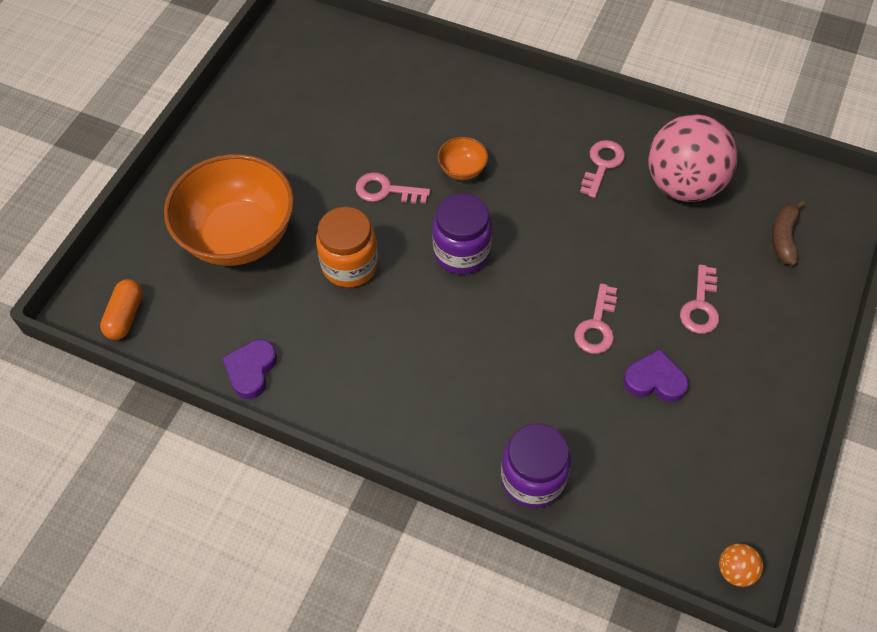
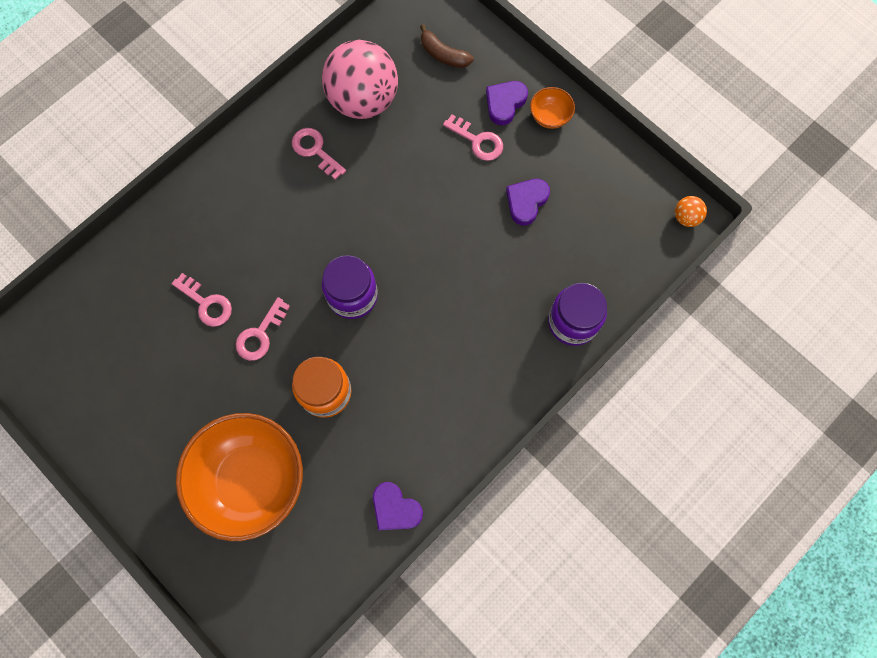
camera: 70 degrees left, 15 degrees up
(125, 316) = (294, 607): orange capsule -> none
(462, 169) = (267, 262): orange bowl -> orange bowl (550, 116)
(597, 326) = (464, 222): pink key -> pink key (207, 303)
(763, 317) = (505, 103): none -> purple heart

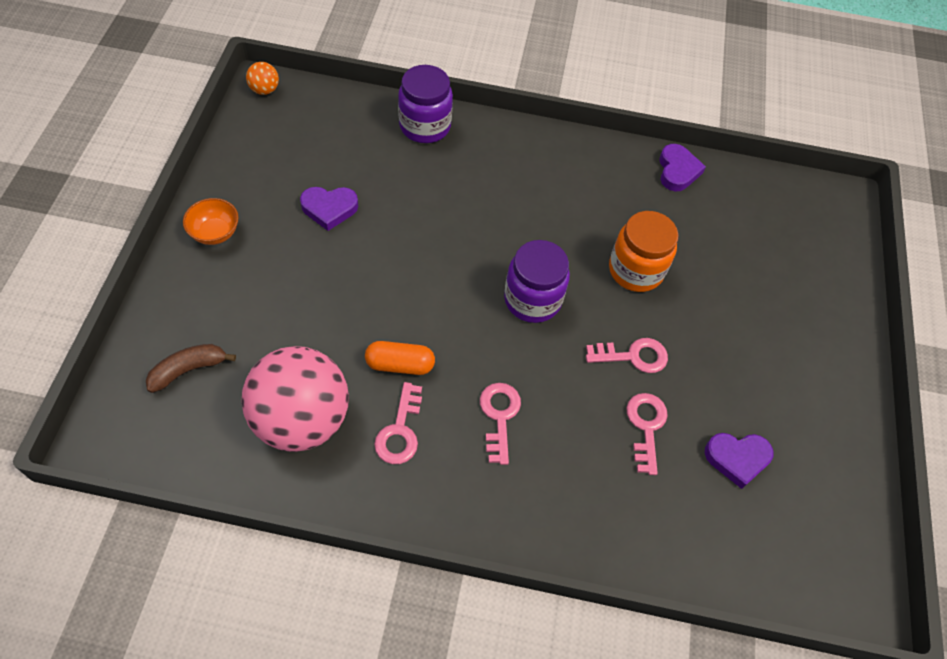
camera: 130 degrees left, 15 degrees down
(251, 480) = (754, 283): orange bowl -> none
(362, 177) = (400, 364): none -> orange capsule
(443, 54) = (188, 370): brown banana -> brown banana turned 120 degrees counterclockwise
(478, 141) = (285, 281): pink key -> pink key (499, 416)
(505, 103) = (222, 279): purple heart -> purple heart (737, 459)

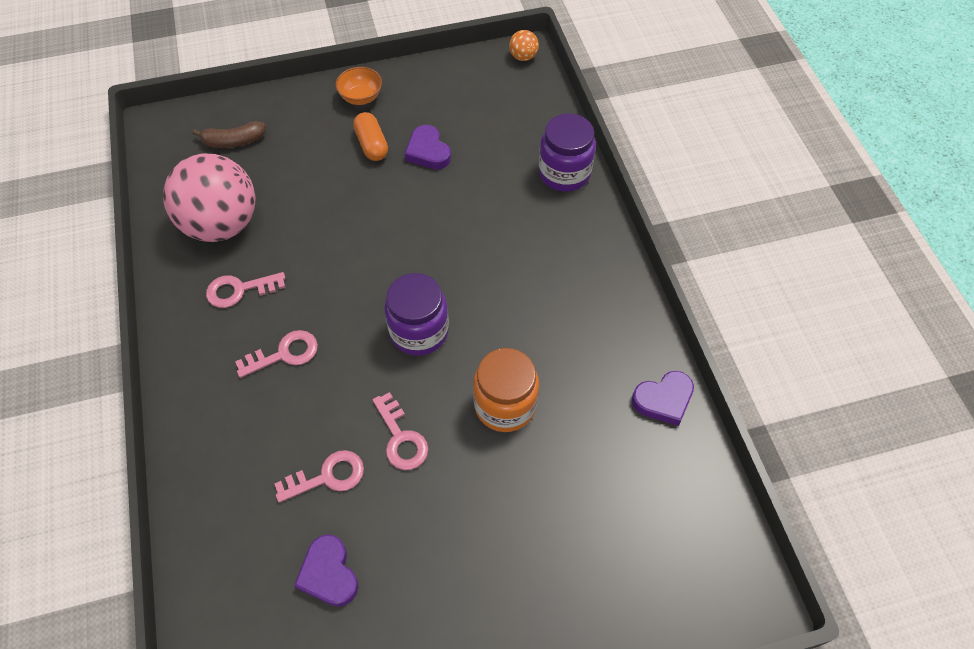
camera: 70 degrees right, 0 degrees up
(188, 370) = (233, 141): brown banana -> brown banana turned 135 degrees clockwise
(400, 364) = (301, 264): orange capsule -> orange capsule (372, 145)

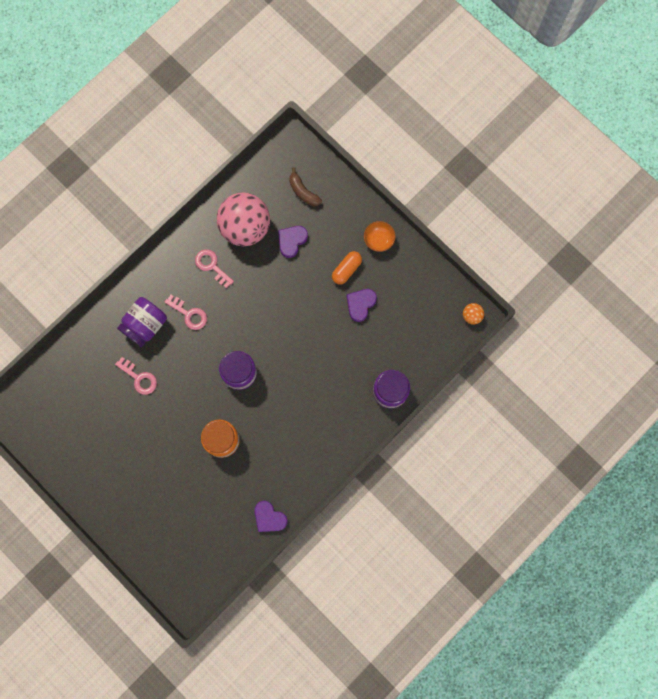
camera: 60 degrees right, 20 degrees up
(252, 424) = (145, 325): none -> purple jar
(329, 574) = (96, 408): purple heart -> purple heart (291, 241)
(401, 438) = (177, 400): pink key -> none

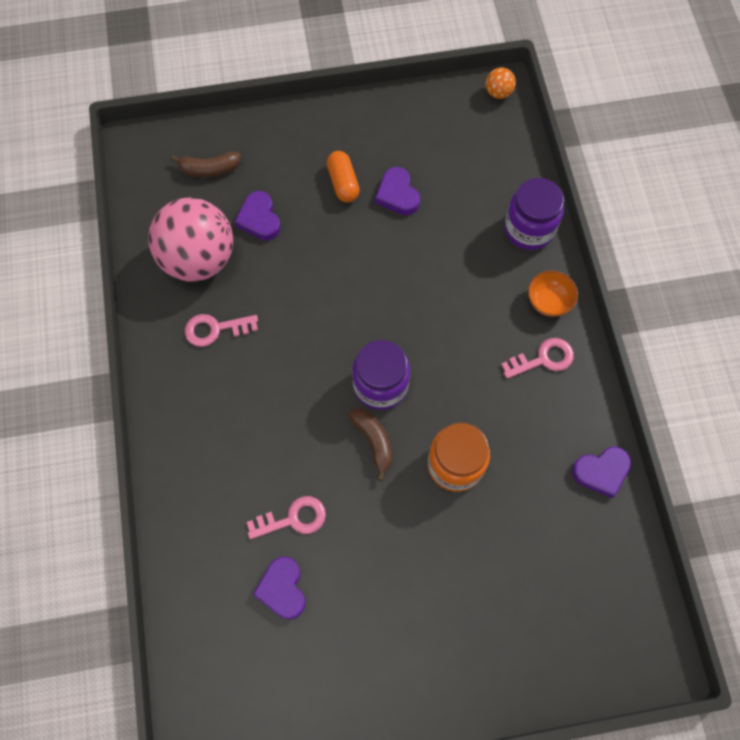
camera: 55 degrees left, 10 degrees down
(102, 397) = (282, 589): none -> purple heart
(145, 325) = (227, 463): purple jar -> none
(189, 314) = (256, 397): pink key -> pink key (543, 359)
(206, 390) = (373, 441): none -> brown banana
(378, 240) = (334, 128): orange bowl -> orange bowl (548, 301)

